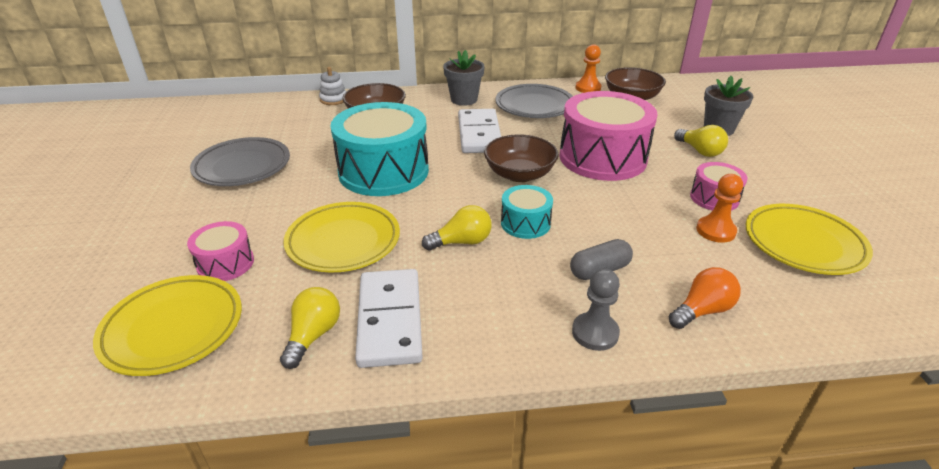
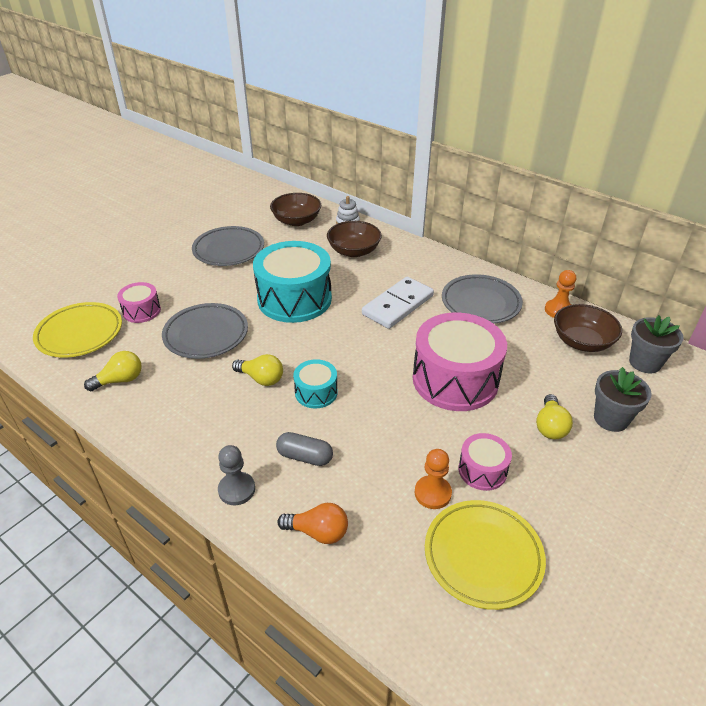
camera: 45 degrees right, 5 degrees up
(343, 242) = (206, 335): yellow plate -> grey plate
(389, 320) = (159, 398): white domino -> none
(464, 99) = (435, 268): grey flower pot -> grey flower pot (645, 363)
(519, 174) = (372, 354): brown bowl -> brown bowl (296, 221)

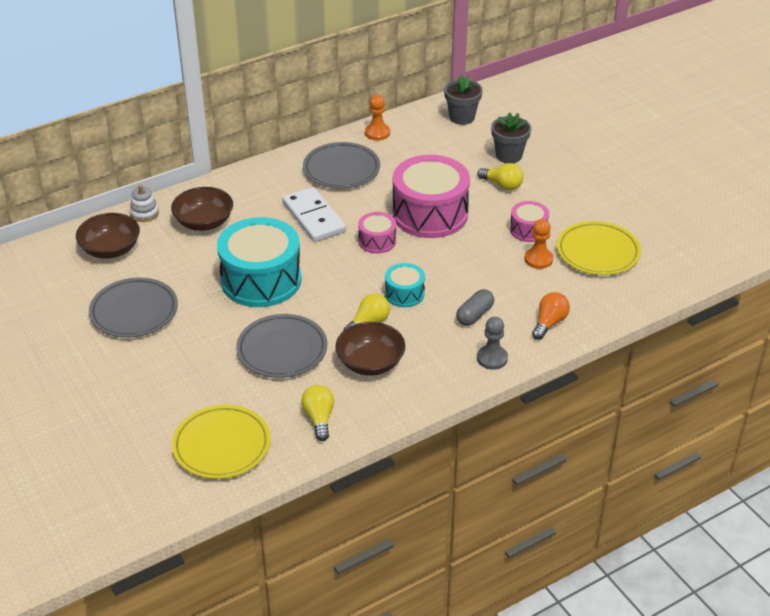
camera: 70 degrees left, 0 degrees up
(142, 311) = (210, 394): pink drum -> pink drum (377, 241)
(582, 341) = (422, 136): brown bowl -> brown bowl (370, 363)

